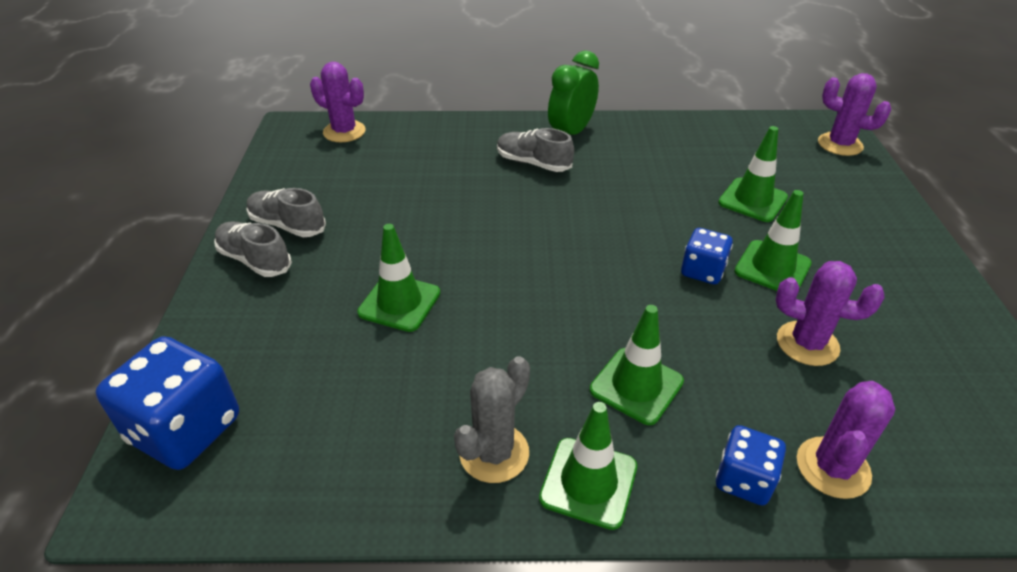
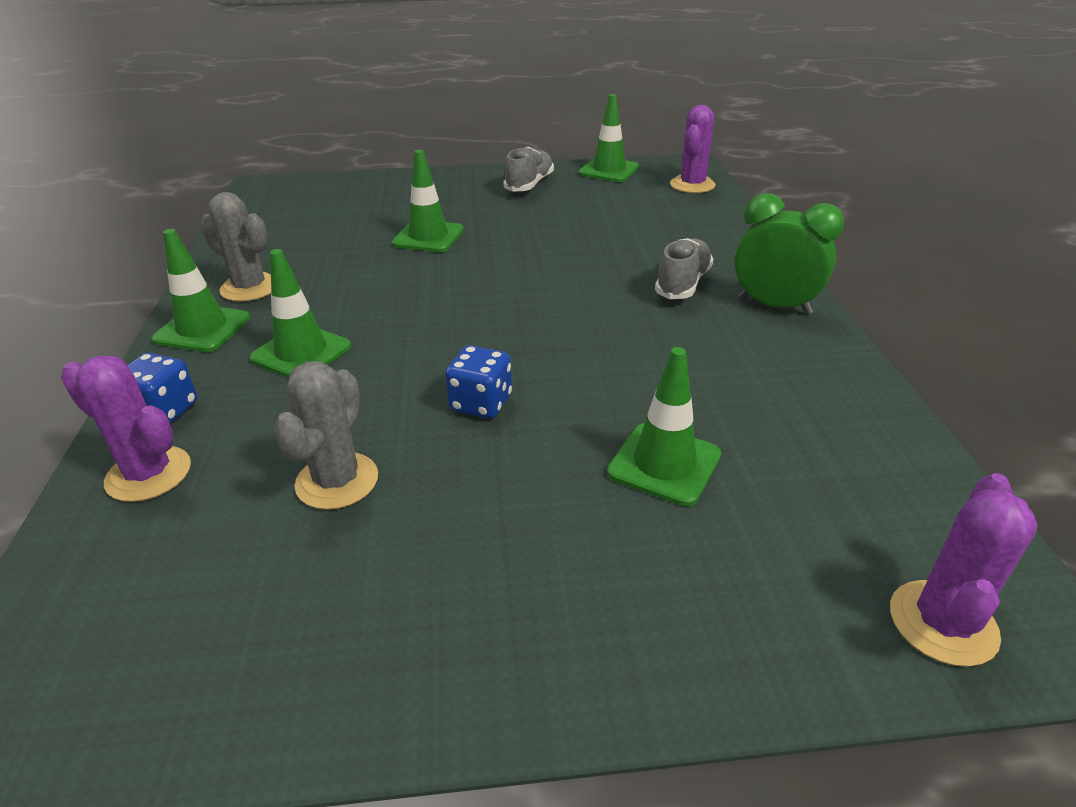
camera: 85 degrees right, 5 degrees down
(185, 429) = (311, 189): blue dice -> none
(255, 260) = (481, 181): grey shoe -> none
(772, 267) = (492, 467): green traffic cone -> green traffic cone (609, 170)
(807, 343) = (337, 481): purple cactus -> grey cactus

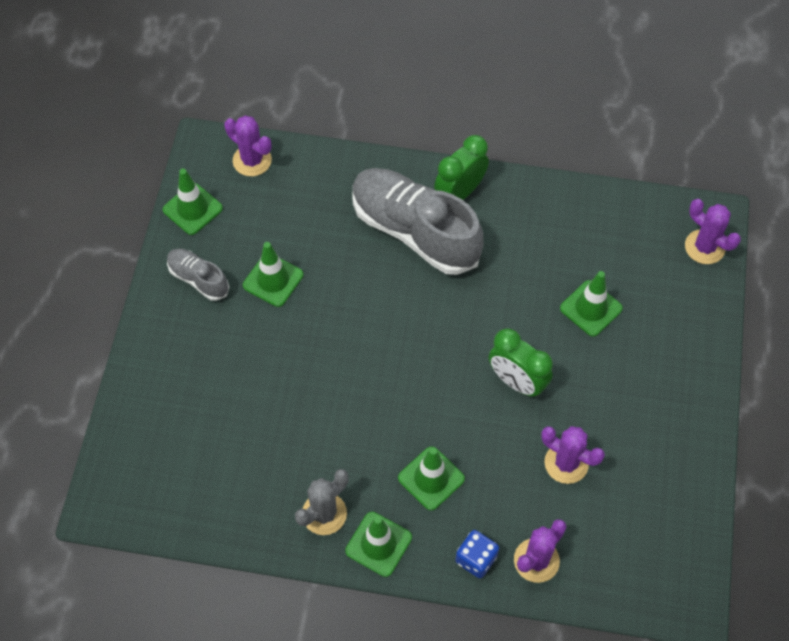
camera: 75 degrees left, 25 degrees up
(337, 481) = (566, 463): grey cactus -> purple cactus
(428, 237) = (279, 377): green traffic cone -> green traffic cone (273, 280)
(481, 403) = (516, 382): blue dice -> green clock
(682, 284) = (415, 231): grey shoe -> grey shoe, size x2.07

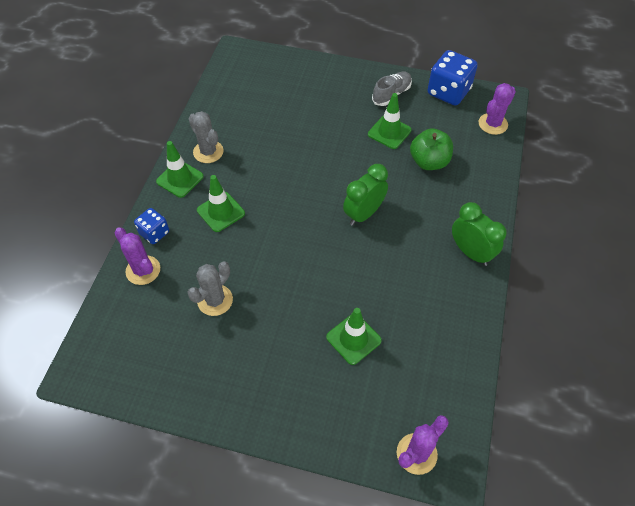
camera: 95 degrees right, 5 degrees down
(192, 209) = (448, 92): green traffic cone -> blue dice
(323, 233) = (429, 162): none -> green apple
(415, 231) = (432, 218): grey shoe -> none
(516, 382) = (290, 274): green clock -> green clock (363, 214)
(566, 463) = (215, 300): purple cactus -> grey cactus

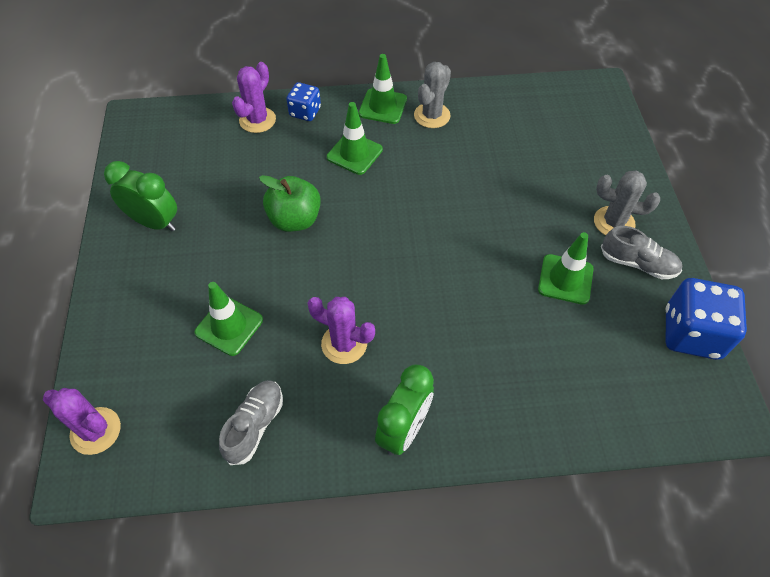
camera: 70 degrees right, 0 degrees up
(215, 300) = (241, 187): grey cactus -> grey cactus (614, 222)
(363, 214) = (413, 287): green clock -> green clock (154, 222)
(429, 162) = (539, 340): green apple -> green apple (295, 220)
(443, 339) = (255, 425): none -> grey shoe
(493, 124) = (665, 410): purple cactus -> purple cactus (344, 344)

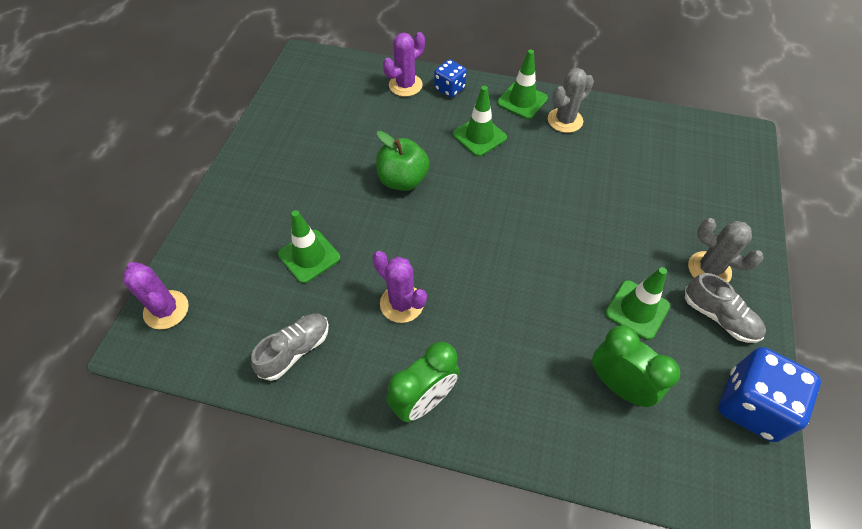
camera: 20 degrees right, 0 degrees up
(154, 222) = (284, 149): green clock -> green clock (619, 385)

